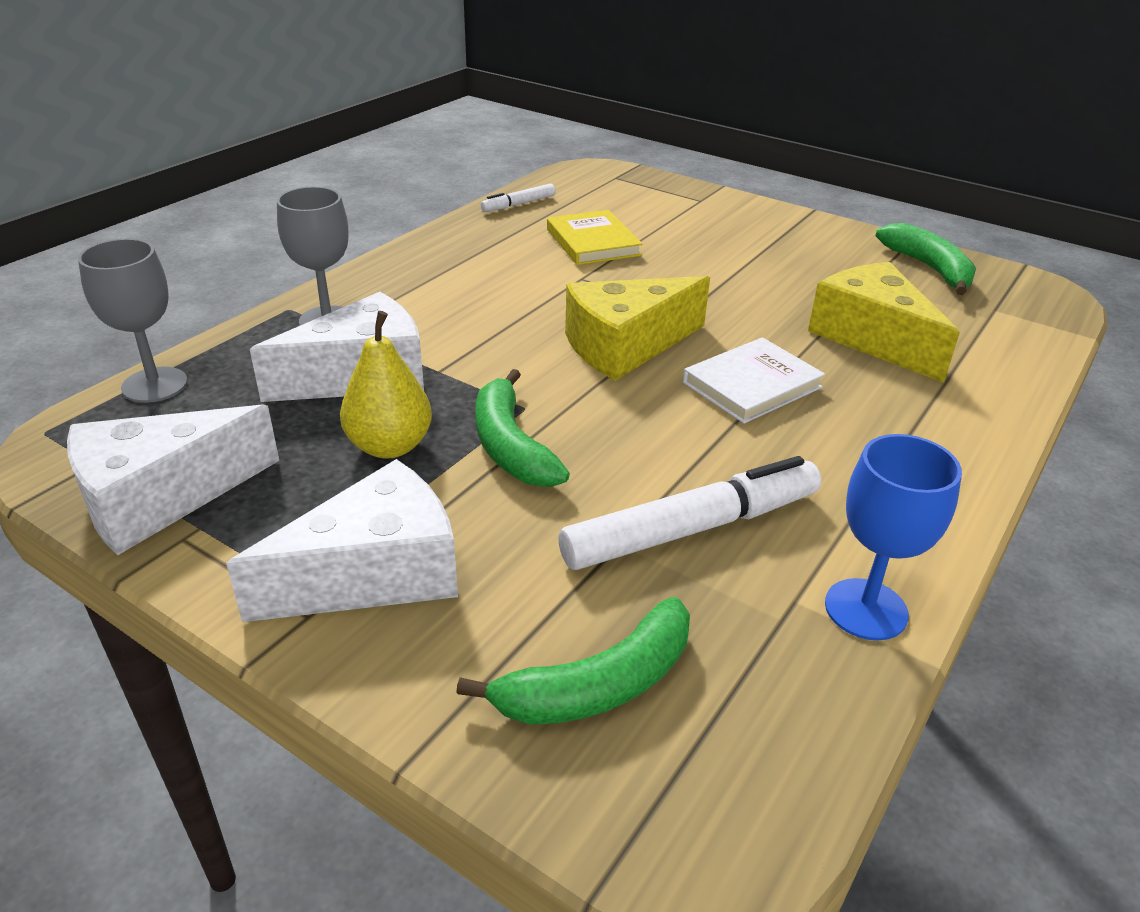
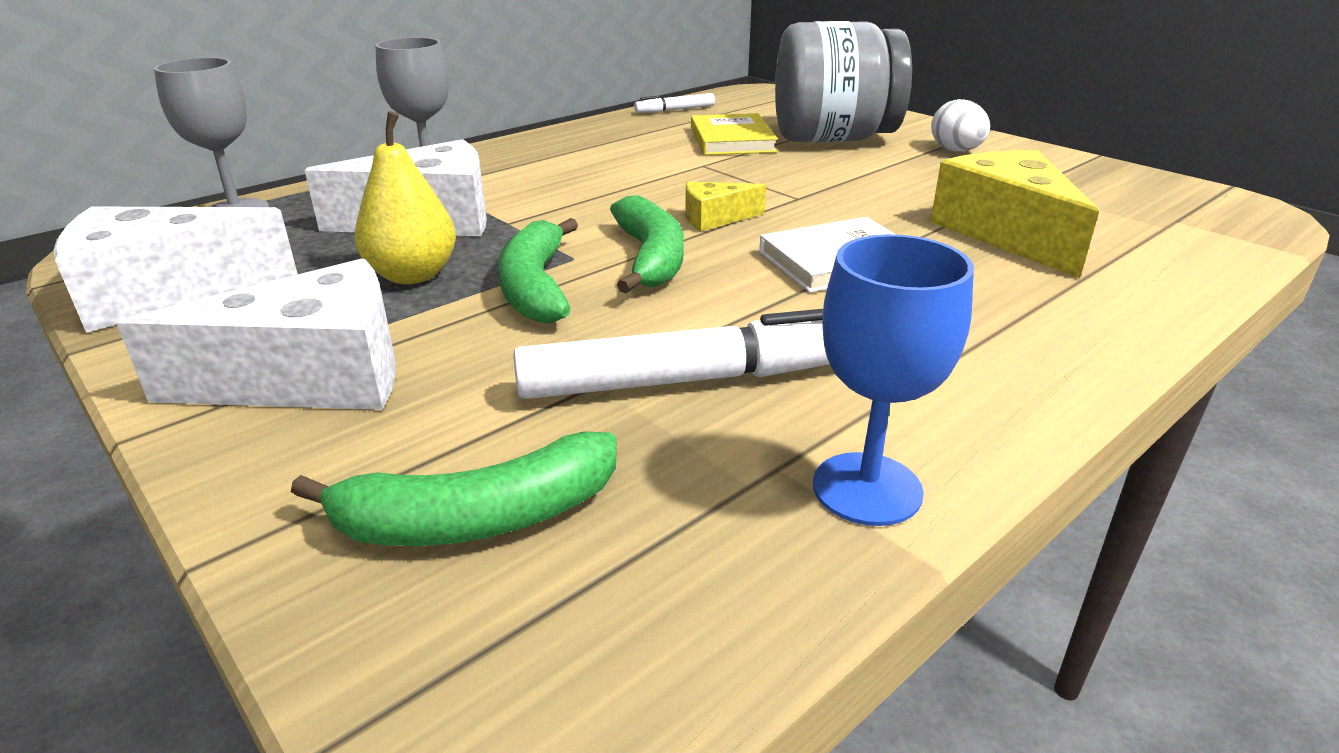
camera: 15 degrees right, 5 degrees down
(626, 346) = (715, 218): yellow cheese -> yellow cheese, size x0.50
(684, 233) = (833, 139): none -> grey jar
(797, 241) = (956, 151): none -> white egg
(929, 268) = (1105, 181): green banana -> green banana (650, 258)

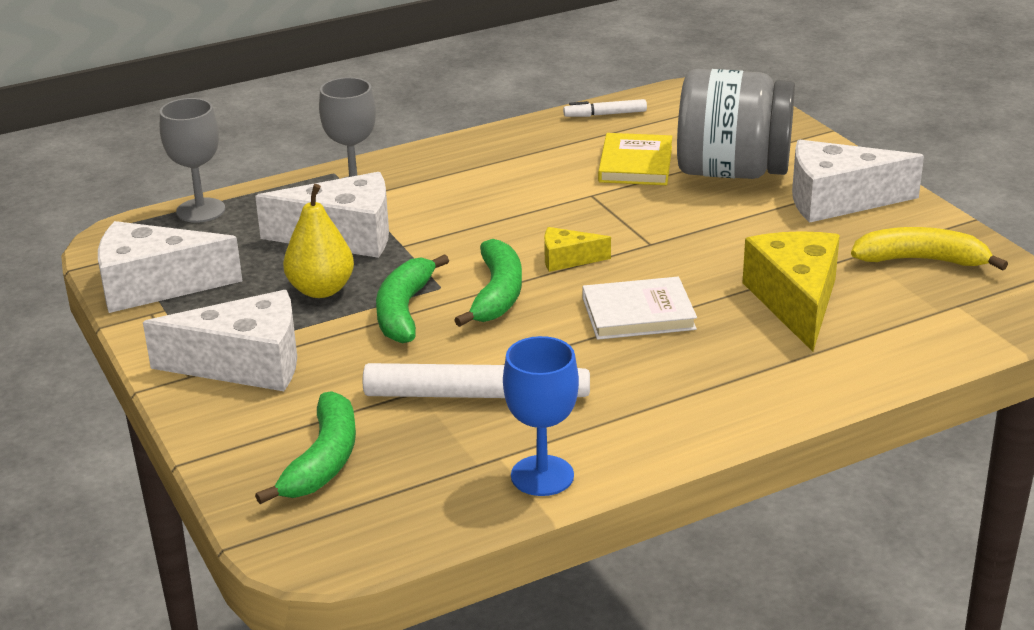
camera: 15 degrees right, 0 degrees up
(477, 518) = (323, 461): green banana -> green banana turned 75 degrees counterclockwise
(956, 151) = (837, 200): white egg -> white cheese
(1092, 188) = (921, 260): none -> yellow banana

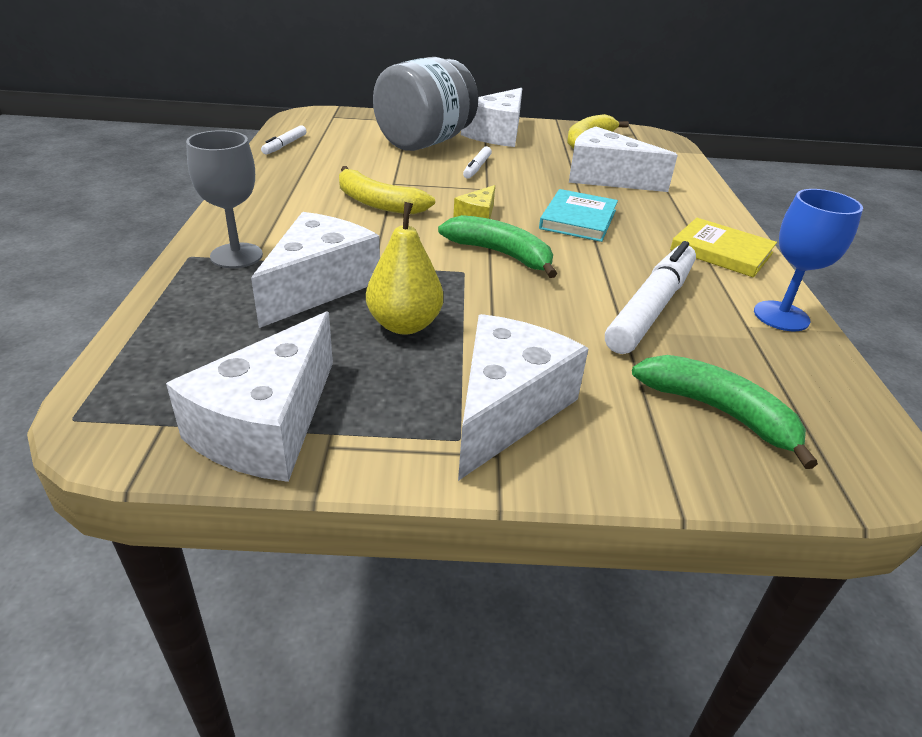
camera: 65 degrees left, 5 degrees up
(201, 210) = (139, 345): grey goblet -> none
(404, 310) = (486, 297): green banana -> none
(531, 204) = (377, 203): none -> yellow banana
(635, 164) = (372, 159): yellow book -> yellow book (721, 251)
(638, 313) = (578, 219): white book -> turquoise book
(702, 221) = (477, 168): none -> white marker
(796, 302) = (605, 178): yellow cheese -> white cheese

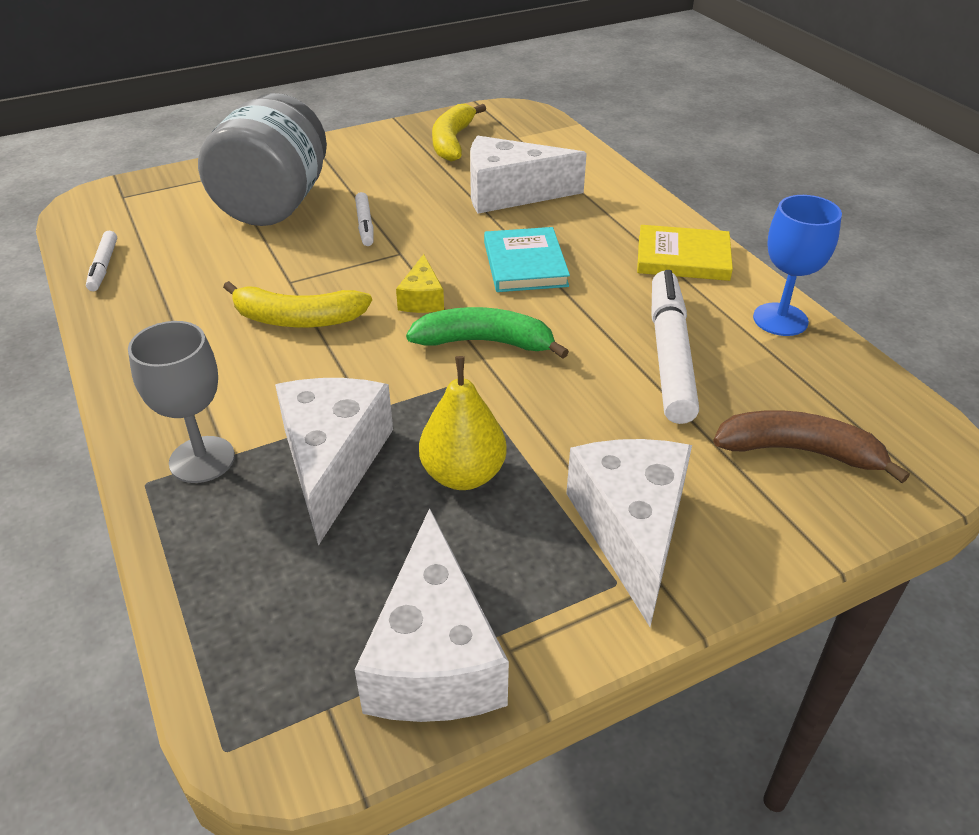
camera: 25 degrees left, 5 degrees up
(497, 134) = (347, 163): white cheese -> none
(718, 412) = (799, 451): green banana -> brown banana

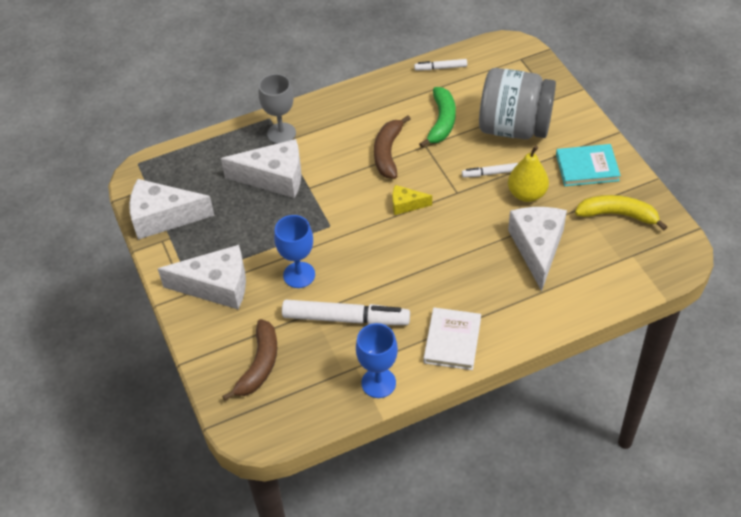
camera: 95 degrees right, 10 degrees up
(297, 319) = (388, 153): yellow banana -> brown banana
(463, 475) = (260, 225): yellow pear -> yellow pear (526, 194)
(485, 342) = (362, 233): green banana -> green banana (441, 122)
(525, 264) = (444, 254): turquoise book -> turquoise book (587, 167)
(585, 413) = (299, 275): none -> blue goblet
(683, 258) = (452, 340): yellow book -> white book

